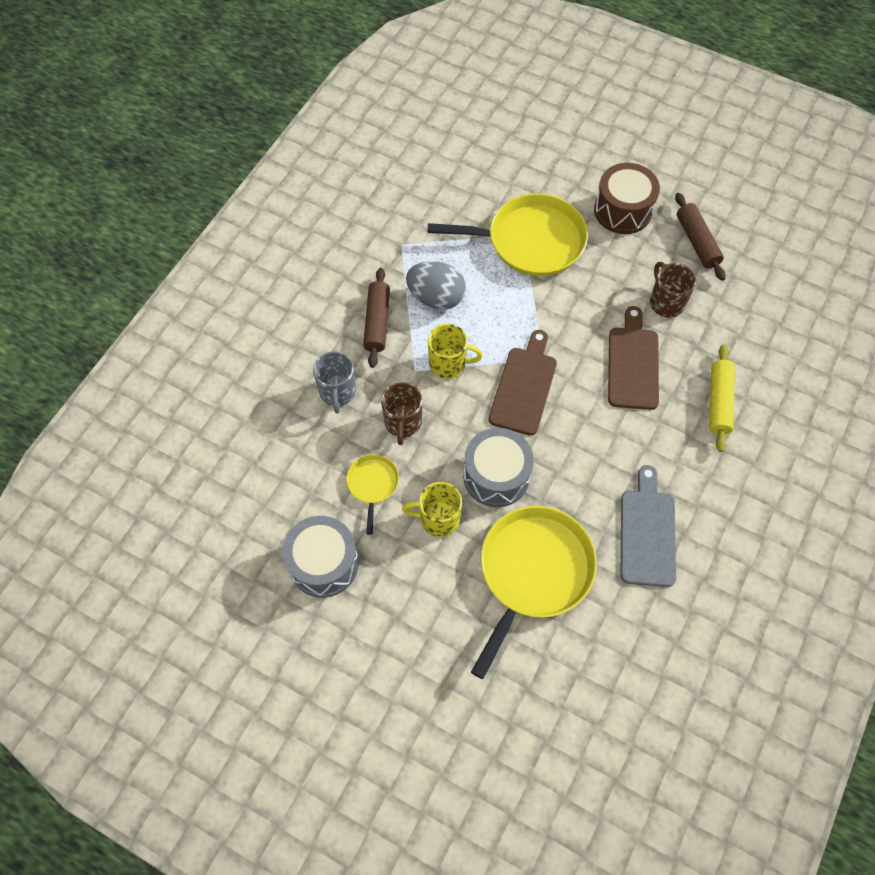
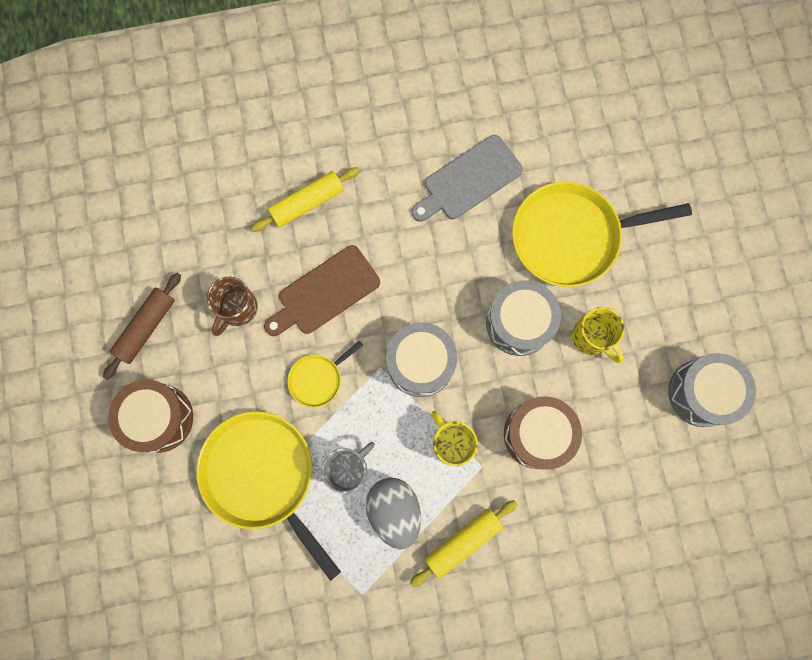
camera: 130 degrees left, 15 degrees up
(337, 392) = (558, 514): grey mug -> grey mug (349, 469)
(373, 484) = (609, 412): yellow pan -> yellow pan (318, 379)
(377, 322) = (463, 542): brown rolling pin -> yellow rolling pin
(403, 423) = (537, 434): brown mug -> brown drum
(524, 386) = (420, 363): brown cutting board -> grey drum

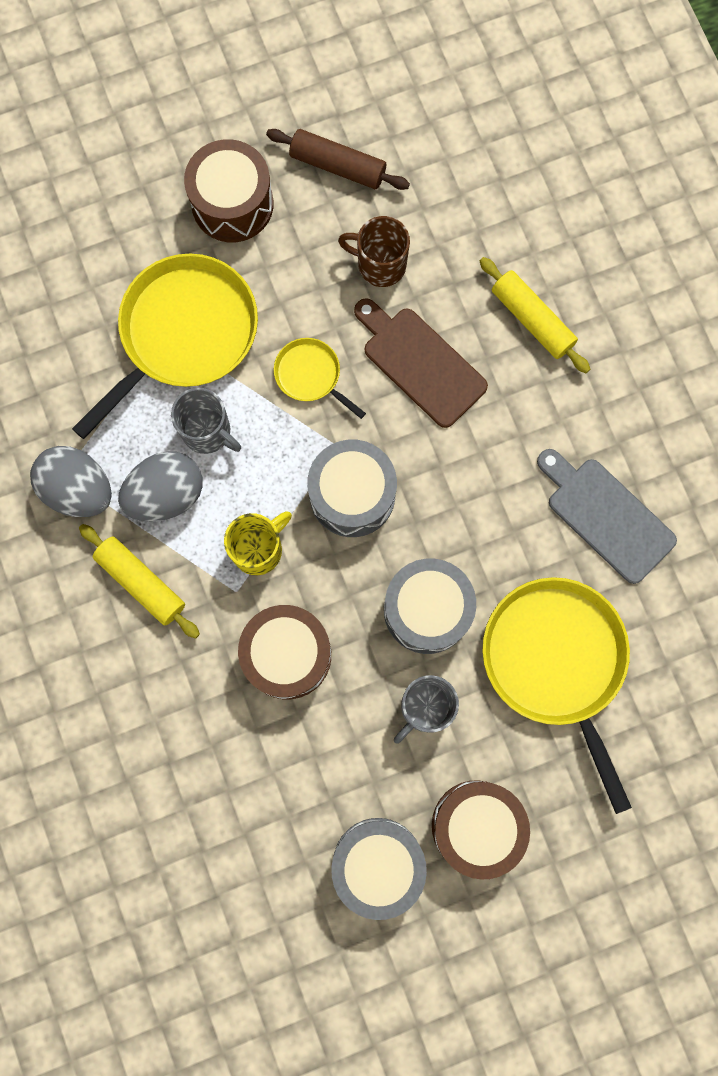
camera: 80 degrees right, 0 degrees up
(377, 583) = (79, 489): none -> grey egg
(592, 338) = (425, 707): yellow mug -> grey mug
(682, 316) = (476, 826): none -> brown drum

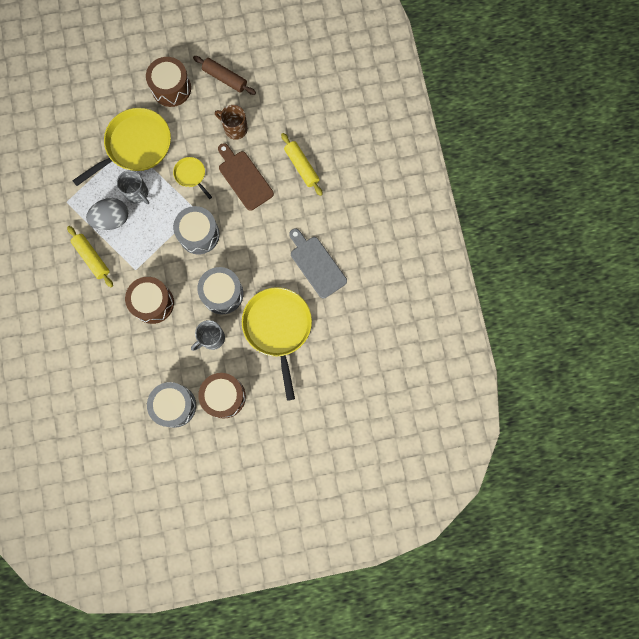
camera: 10 degrees right, 0 degrees up
(79, 489) = (72, 210): grey egg -> none
(258, 549) = (150, 252): yellow mug -> none

